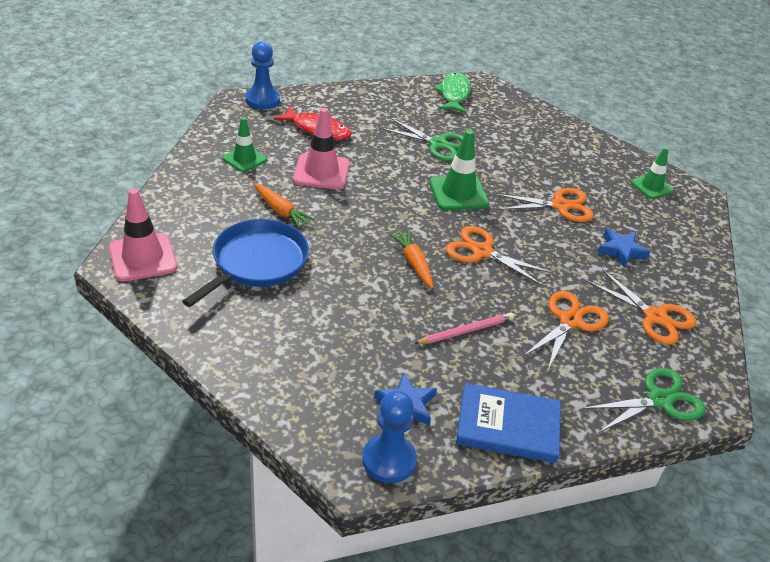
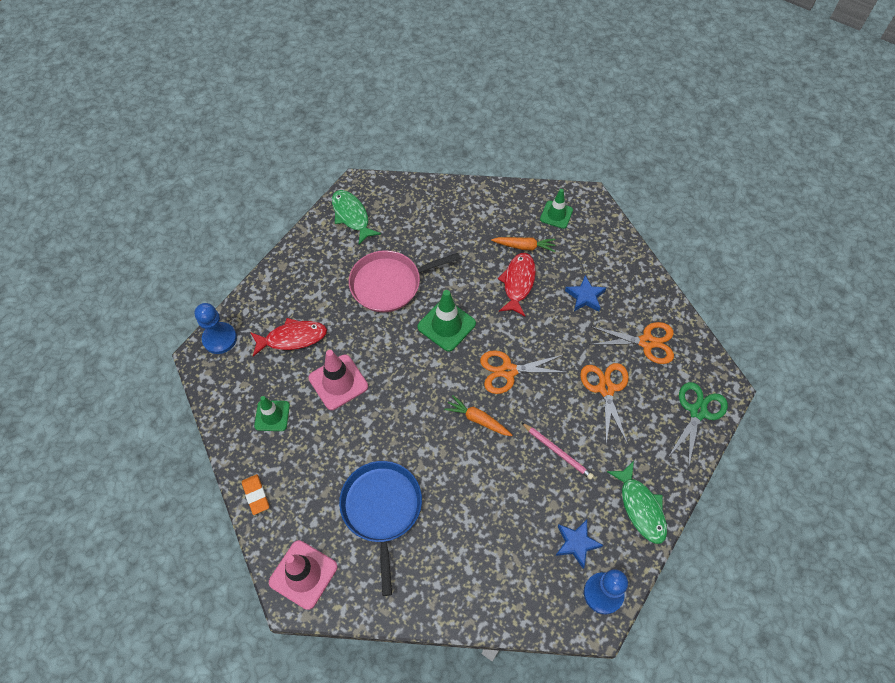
camera: 35 degrees left, 20 degrees up
(172, 192) = (256, 495): none -> orange eraser
(281, 211) = (349, 446): orange carrot -> orange carrot (524, 246)
(438, 144) = (389, 284): green scissors -> pink pan
(466, 331) = (557, 451): pink pencil -> pink pencil turned 105 degrees clockwise
(508, 426) = (640, 507): blue book -> green fish
(560, 206) = (518, 283): orange scissors -> red fish

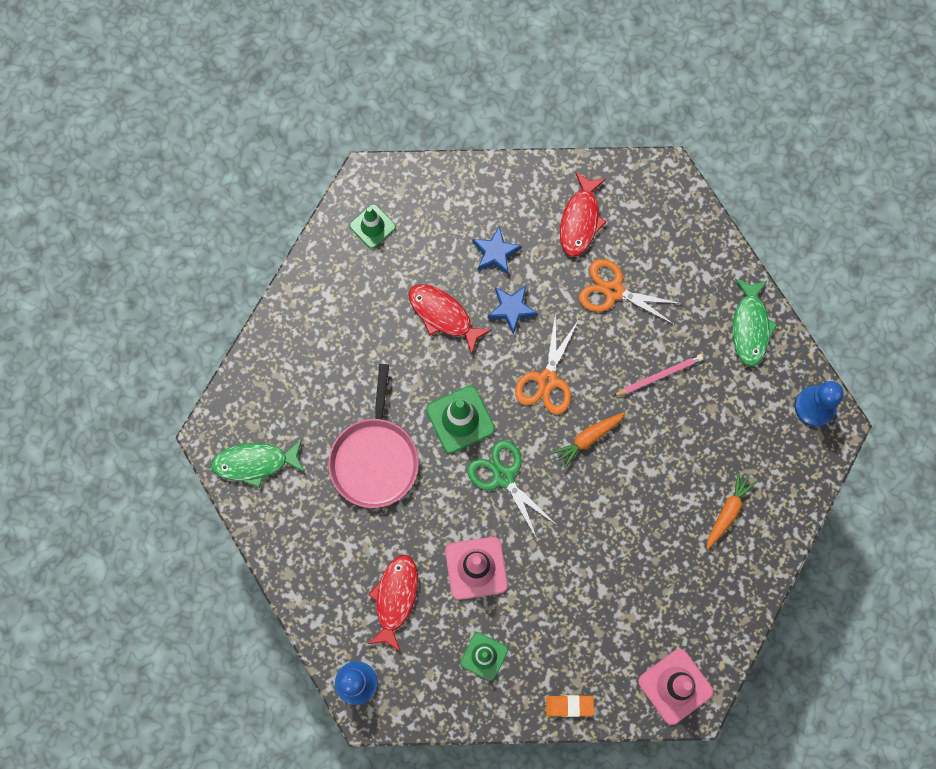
camera: 65 degrees left, 15 degrees up
(381, 509) = (642, 580): blue pan -> none
(524, 246) = (398, 284): orange carrot -> orange carrot (728, 511)
(576, 543) = (758, 406): blue star -> blue star (511, 309)
(640, 507) = (750, 327): green fish -> green fish turned 90 degrees clockwise
(646, 342) = (580, 220): orange scissors -> red fish
(698, 412) = (679, 215): green scissors -> green scissors (503, 477)

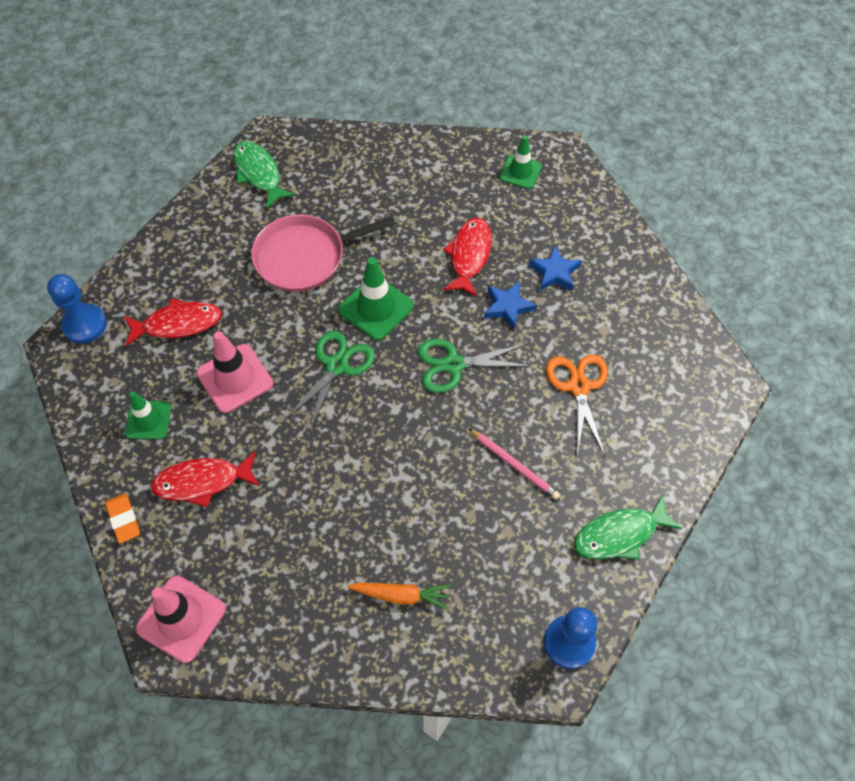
camera: 65 degrees right, 15 degrees down
(547, 380) = (453, 364): orange scissors -> green scissors
(580, 220) = (632, 329): red fish -> red fish (202, 482)
(588, 439) = (413, 425): orange carrot -> none

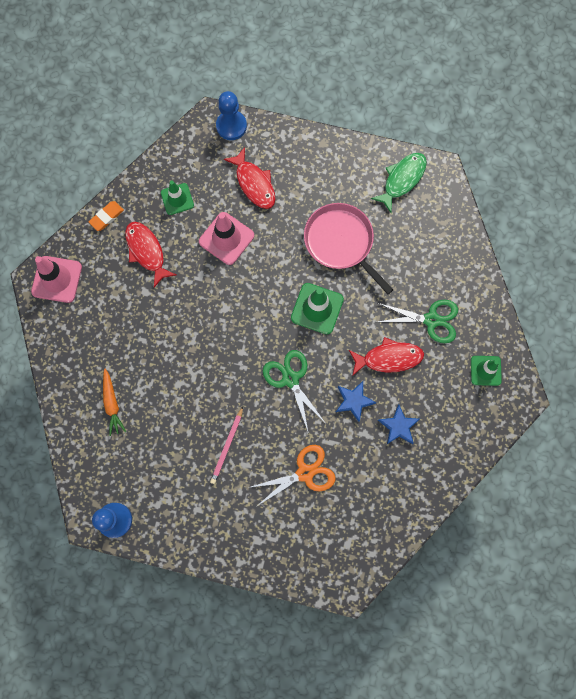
camera: 70 degrees right, 15 degrees up
(337, 366) = (260, 300): green scissors -> green scissors (431, 320)
(620, 534) = (200, 533): green fish -> none

